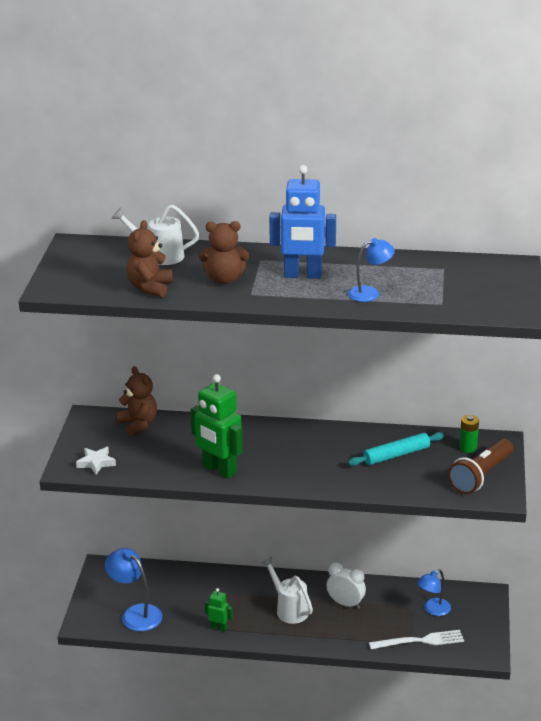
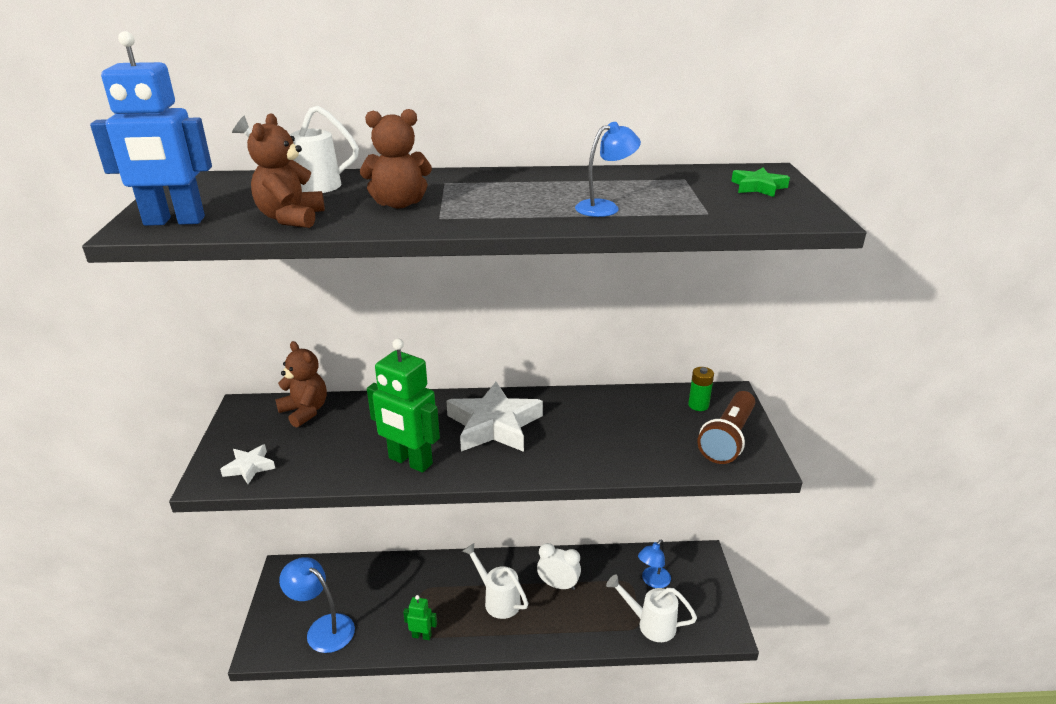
camera: 10 degrees left, 0 degrees up
(290, 449) = (494, 425): none -> white star
(303, 275) = (506, 194): blue robot -> blue robot (174, 221)
(396, 455) = (621, 421): turquoise rolling pin -> none
(420, 641) = (650, 624): white fork -> white watering can
(495, 281) = (758, 187): none -> green star

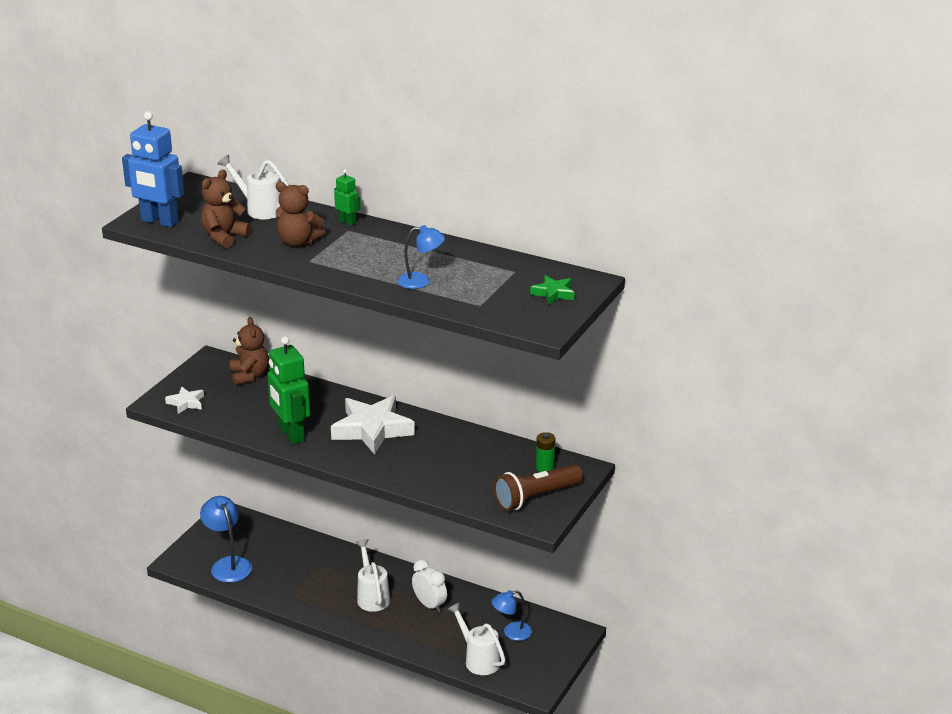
camera: 30 degrees right, 0 degrees up
(421, 636) = (295, 597): green robot -> green robot (347, 222)

